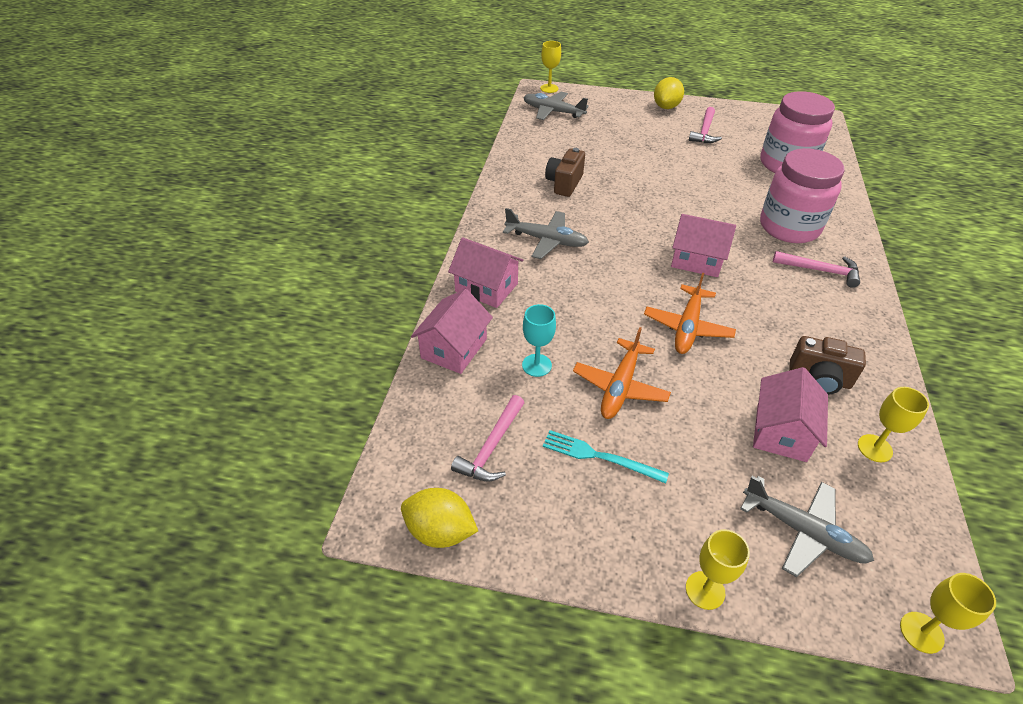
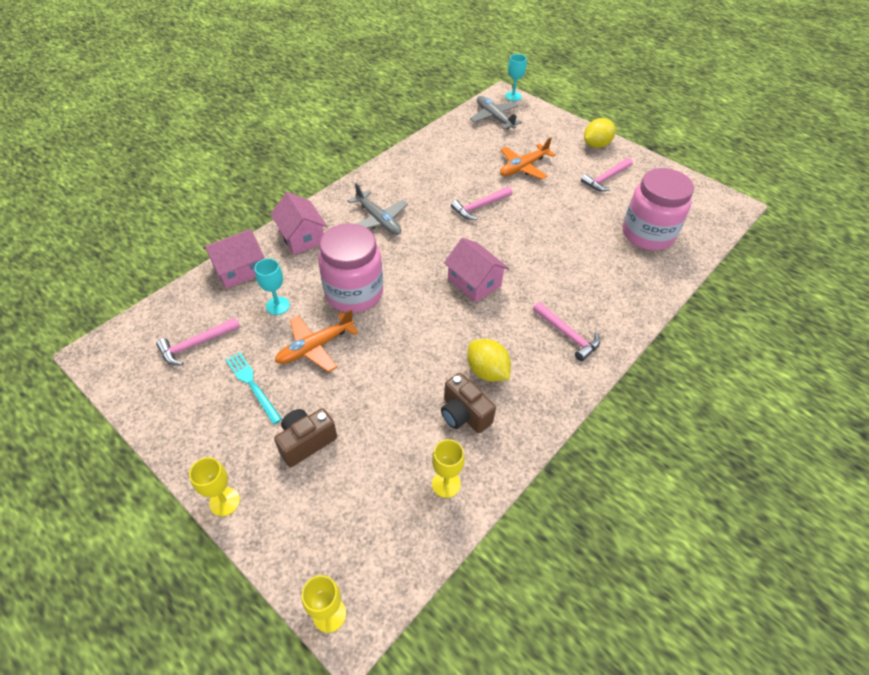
camera: 30 degrees right, 5 degrees up
(440, 531) = (118, 378): yellow lemon -> yellow lemon (487, 371)
(549, 88) = (513, 96): yellow goblet -> turquoise goblet
(564, 183) = (439, 181): brown camera -> brown camera (306, 442)
(627, 193) = (480, 207): none -> pink hammer
(687, 327) = (409, 328): orange plane -> orange plane (523, 167)
(781, 432) = (390, 435): pink house -> none
(789, 227) = (584, 288): pink jar -> pink jar (354, 293)
(802, 531) = (327, 505): grey plane -> none

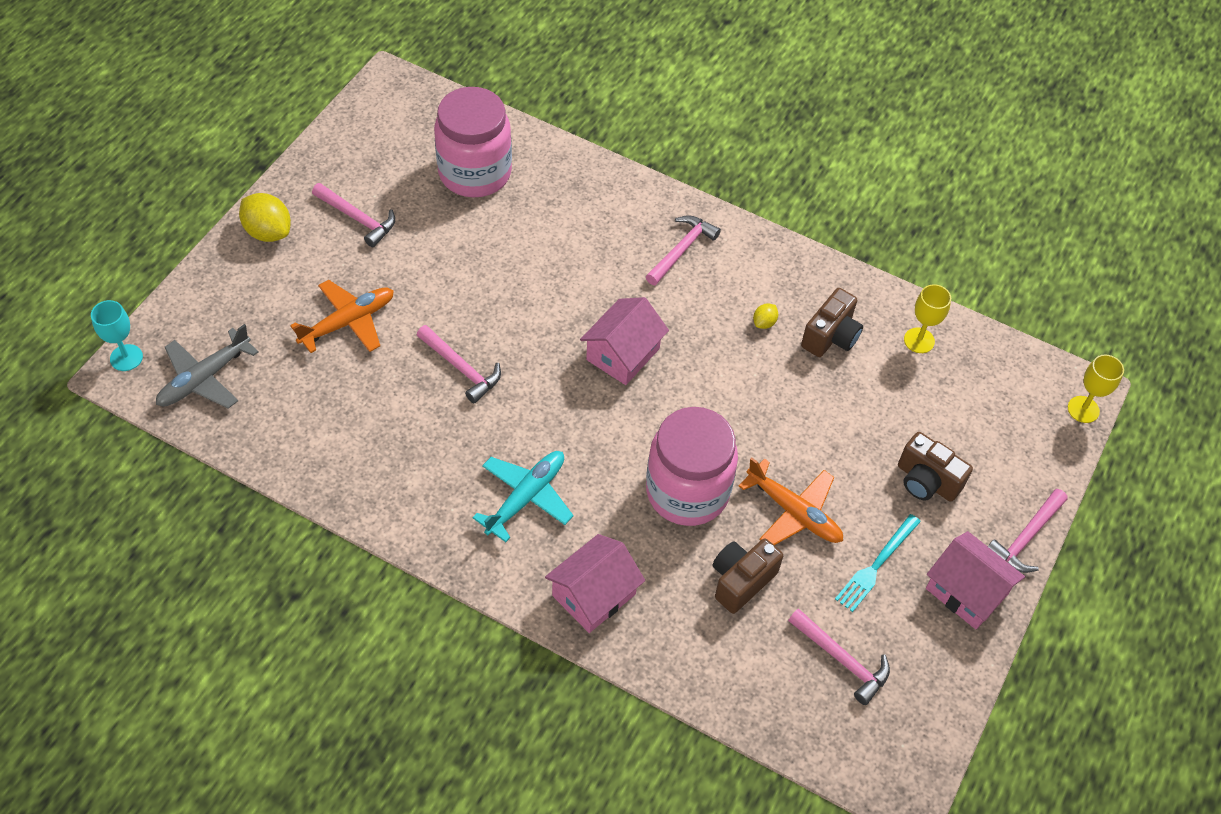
camera: 105 degrees left, 5 degrees up
(224, 502) = (1026, 537): yellow goblet -> pink hammer
(239, 270) = (689, 660): pink house -> pink house (966, 591)
(277, 306) = (741, 581): turquoise goblet -> brown camera
(378, 220) = (525, 497): grey plane -> turquoise plane
(487, 371) = (764, 323): yellow lemon -> yellow lemon, size x0.50
(523, 167) = (348, 322): orange plane -> orange plane turned 75 degrees counterclockwise

